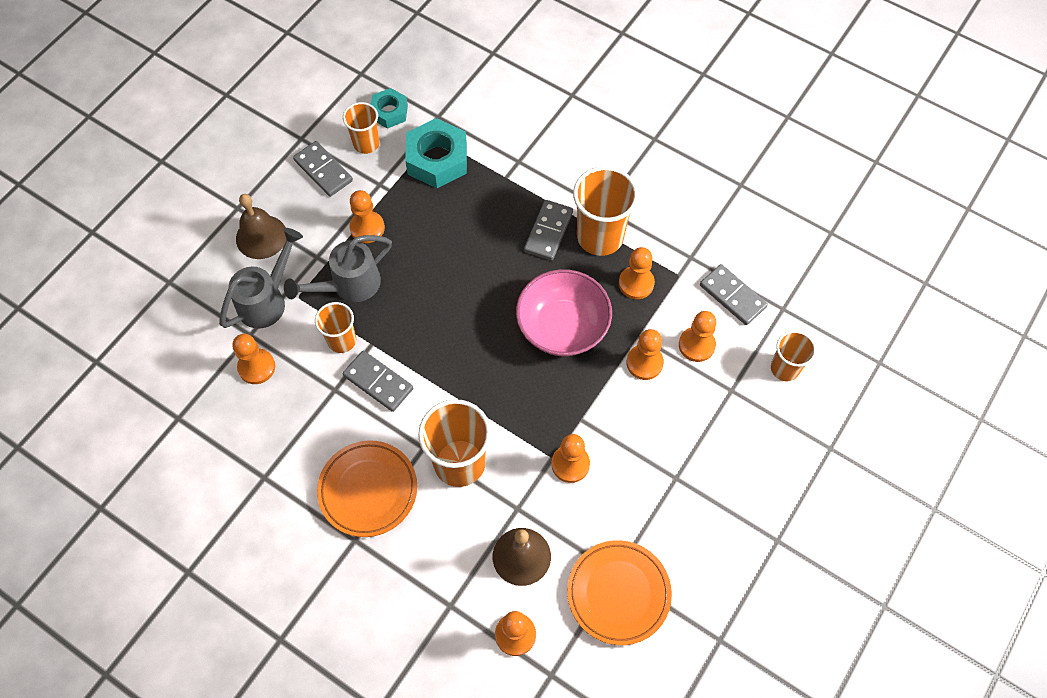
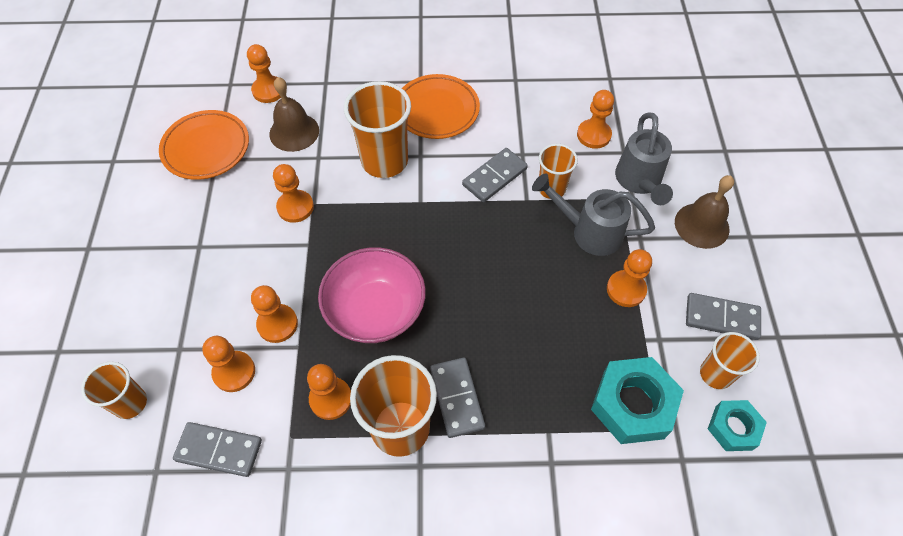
camera: 145 degrees right, 5 degrees down
(349, 285) = (589, 232): grey watering can -> grey watering can turned 90 degrees counterclockwise
(378, 382) = (494, 177): grey domino -> grey domino turned 45 degrees counterclockwise

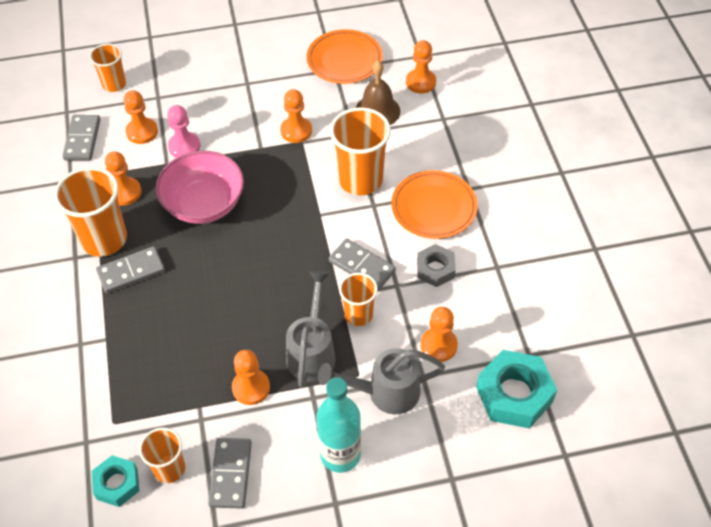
camera: 80 degrees right, 5 degrees down
(277, 324) = (184, 146): orange pawn -> pink pawn
(509, 122) = (435, 269): none -> grey nut
(633, 405) = (134, 400): turquoise nut -> turquoise nut (514, 394)
(701, 225) = (340, 454): brown bell -> turquoise bottle

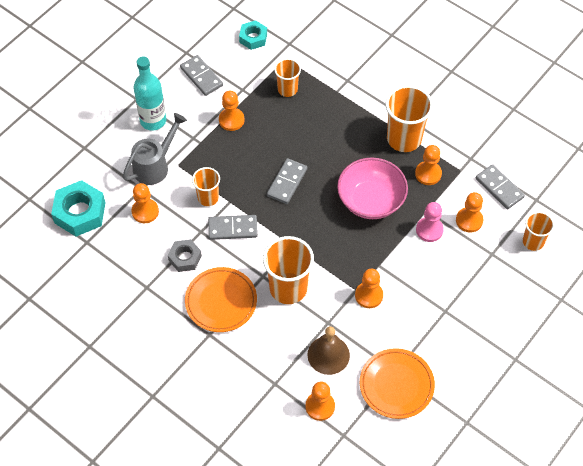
camera: 140 degrees right, 5 degrees up
(131, 271) = (366, 132): grey domino -> grey domino (287, 182)
(169, 469) = (234, 59): orange cup -> orange cup (287, 89)
(312, 351) = (216, 160): grey watering can -> none

